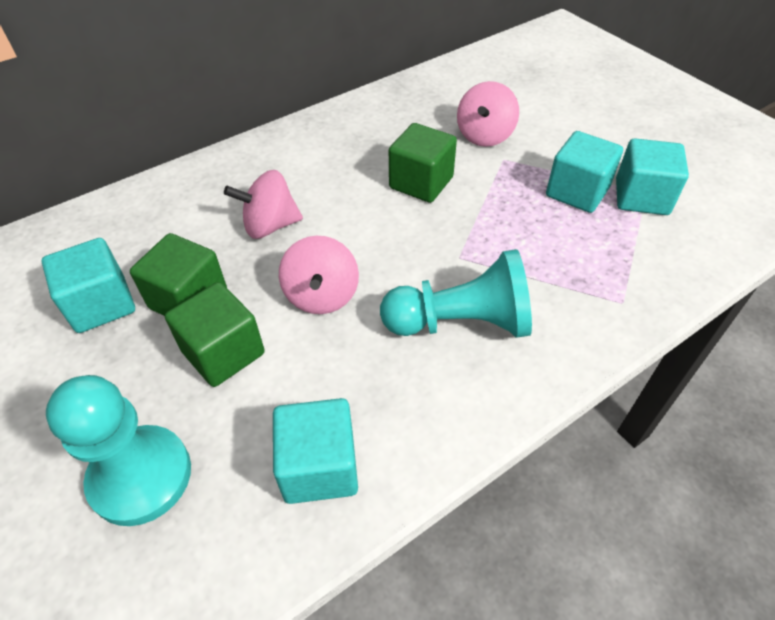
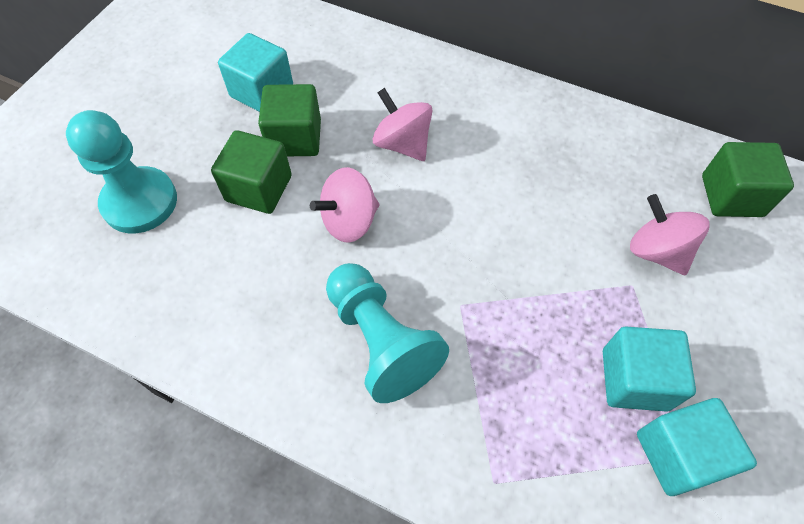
camera: 60 degrees right, 10 degrees up
(319, 467) = (191, 304): turquoise cube -> none
(421, 183) = (538, 227): green cube -> green cube (731, 196)
(484, 135) = (657, 251): pink spinning top -> pink spinning top turned 60 degrees clockwise

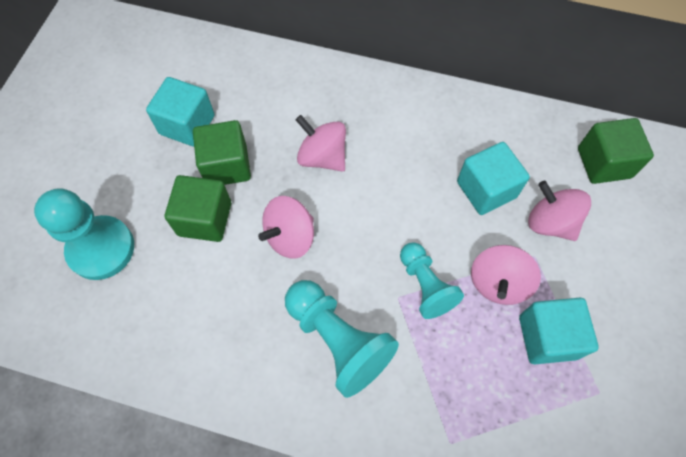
camera: 10 degrees left, 5 degrees up
(495, 297) = (425, 286): none -> turquoise pawn
(583, 308) = (498, 283): none -> pink spinning top
(678, 454) = (589, 393): turquoise cube -> turquoise cube (486, 190)

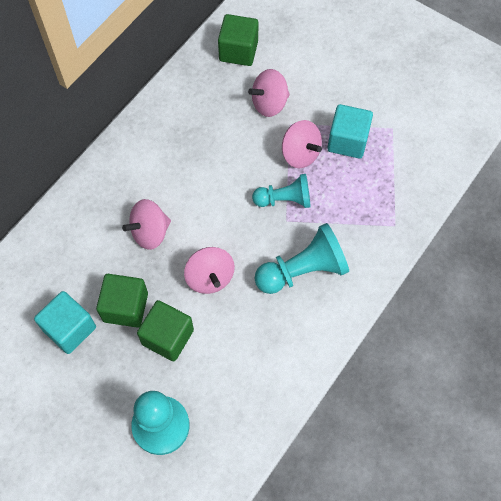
camera: 70 degrees left, 0 degrees up
(486, 190) = (227, 132): turquoise cube -> none

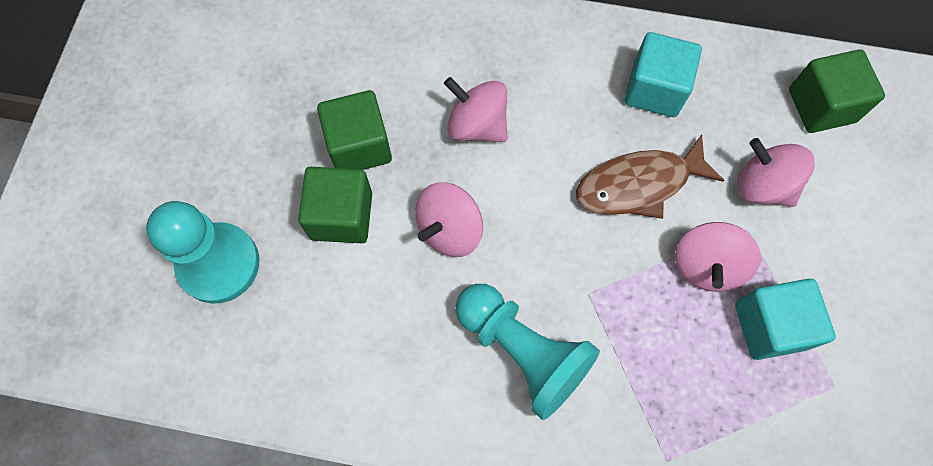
camera: 65 degrees right, 5 degrees up
(70, 329) = (302, 96): turquoise cube -> turquoise cube (655, 89)
(236, 163) = (639, 184): none -> brown fish
(284, 200) = (620, 276): turquoise pawn -> none

